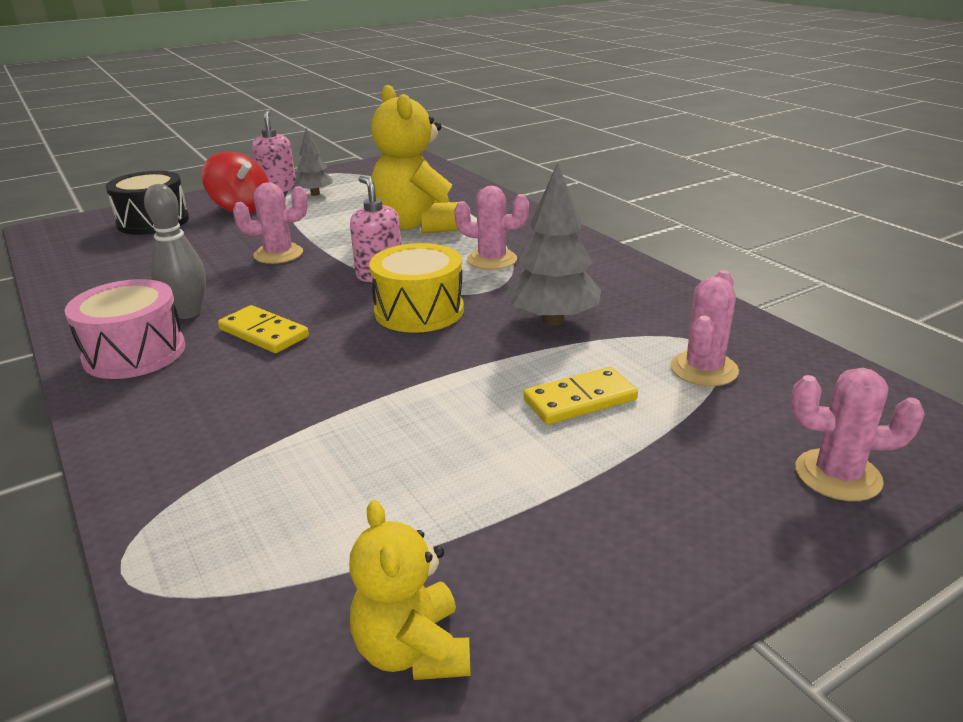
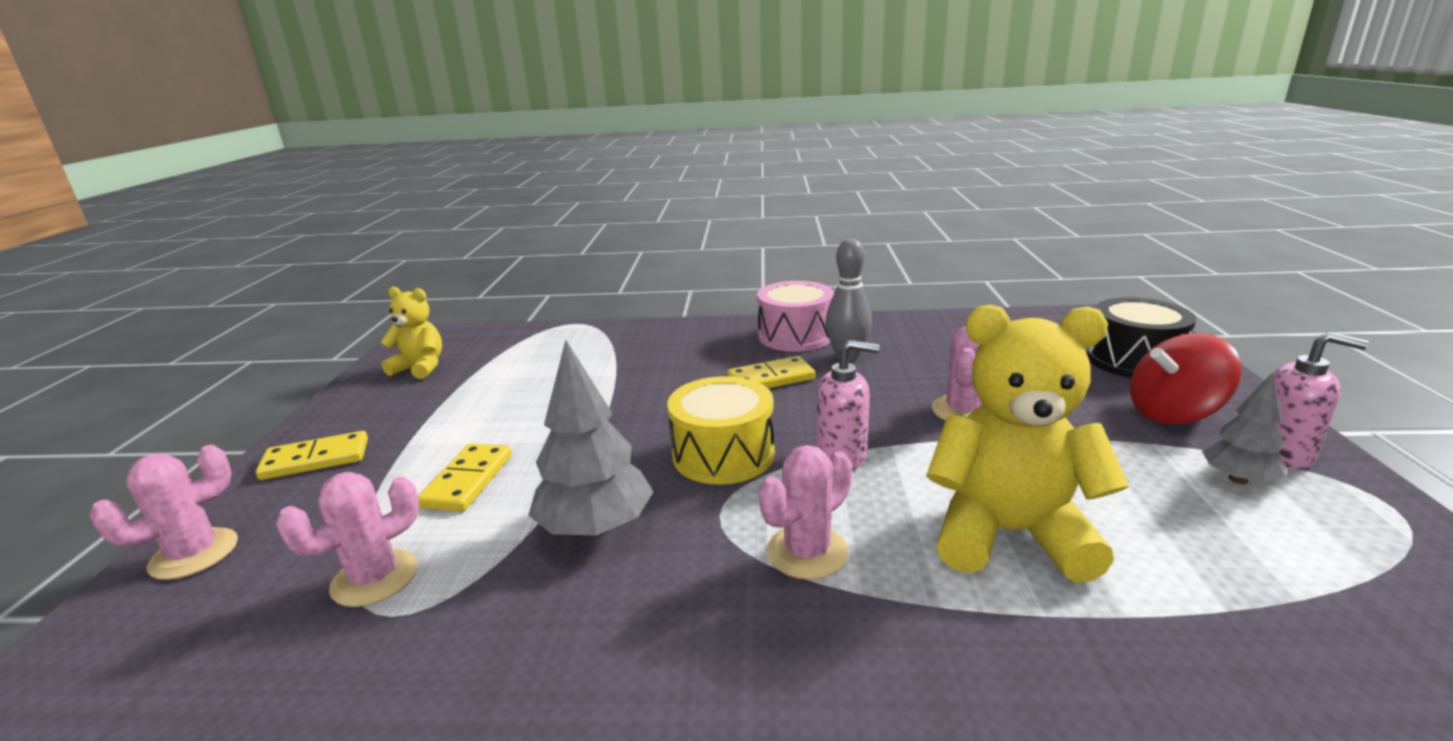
camera: 125 degrees right, 5 degrees down
(684, 530) = (316, 459): none -> yellow domino
(704, 369) = (375, 578): pink cactus -> pink cactus turned 75 degrees clockwise

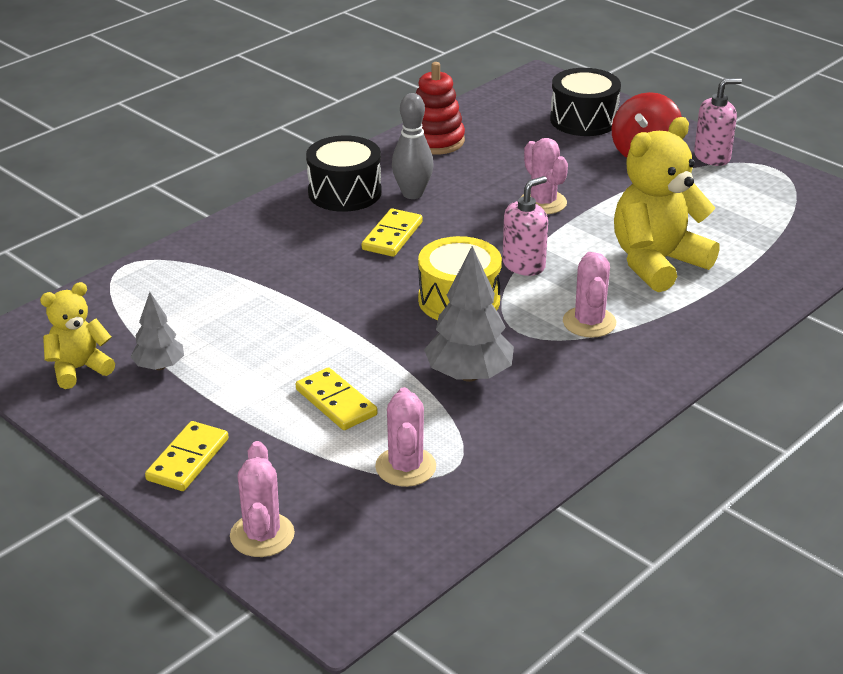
camera: 50 degrees left, 10 degrees up
(795, 336) = (344, 192): pink drum -> black drum
(939, 328) = (435, 141): none -> red stacking toy
(1237, 479) = (710, 182): grey tree -> grey tree (159, 366)

